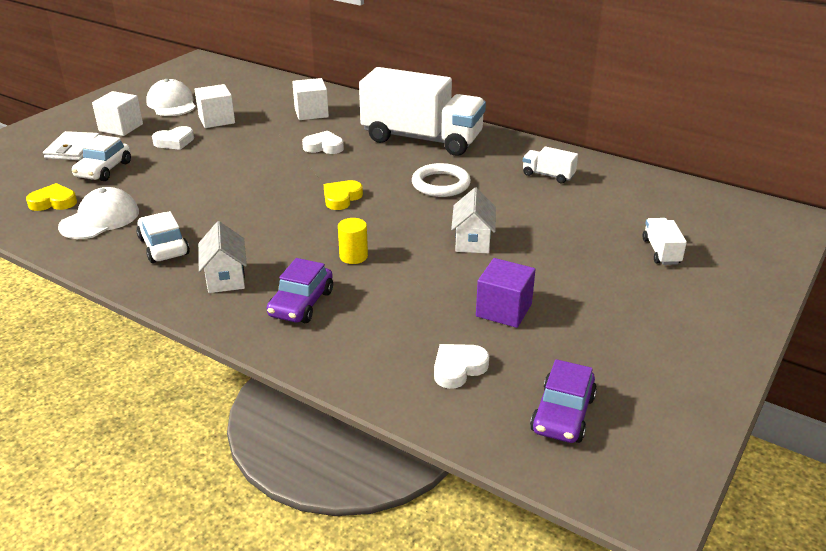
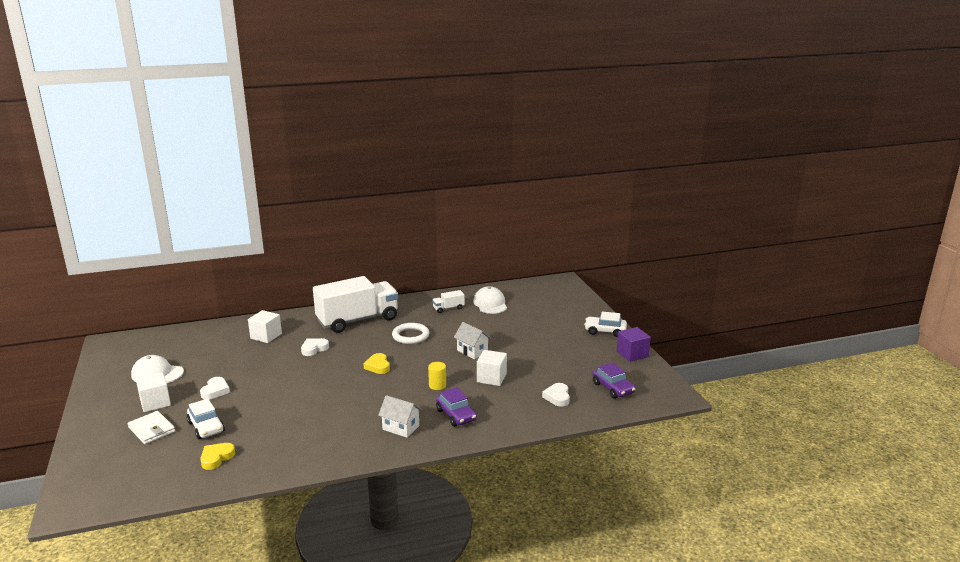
camera: 50 degrees left, 10 degrees down
(100, 219) = (269, 447): white cap -> white cap (490, 304)
(164, 246) = (338, 436): white car -> white car (605, 331)
(216, 120) = (214, 367): white cube -> white cube (491, 378)
(504, 310) = (533, 369): purple cube -> purple cube (632, 354)
(661, 251) = (544, 317): white truck -> none

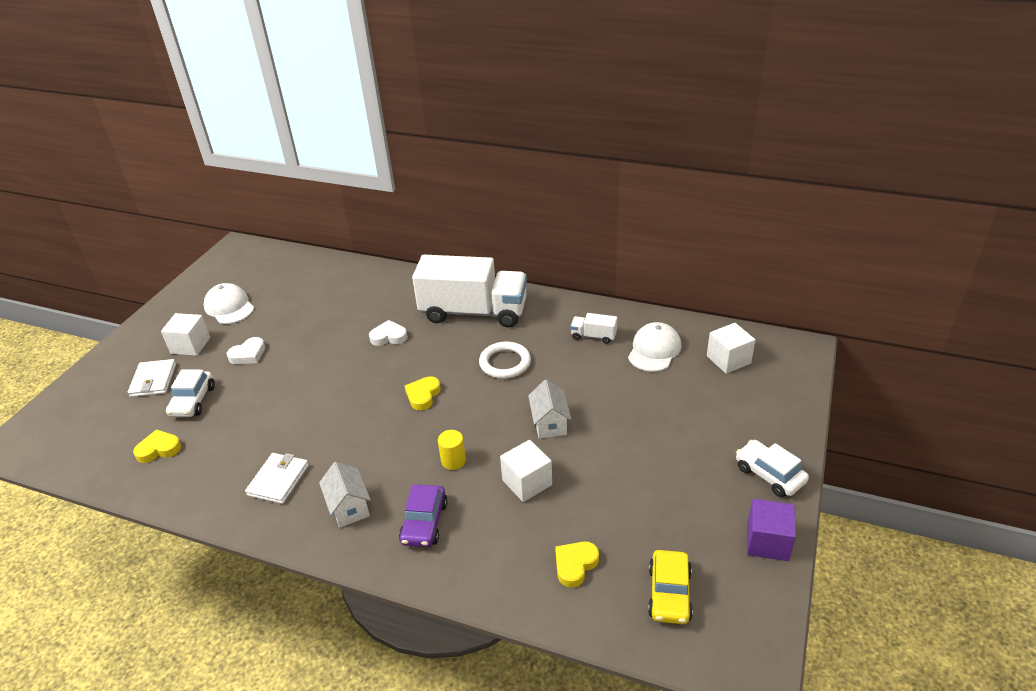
camera: 40 degrees right, 15 degrees up
(266, 336) = (364, 297): white cube -> white cube (728, 360)
(335, 435) = (278, 480): none -> white wallet
(557, 397) = (575, 565): white heart -> yellow heart
(613, 388) = (669, 594): purple car -> yellow car

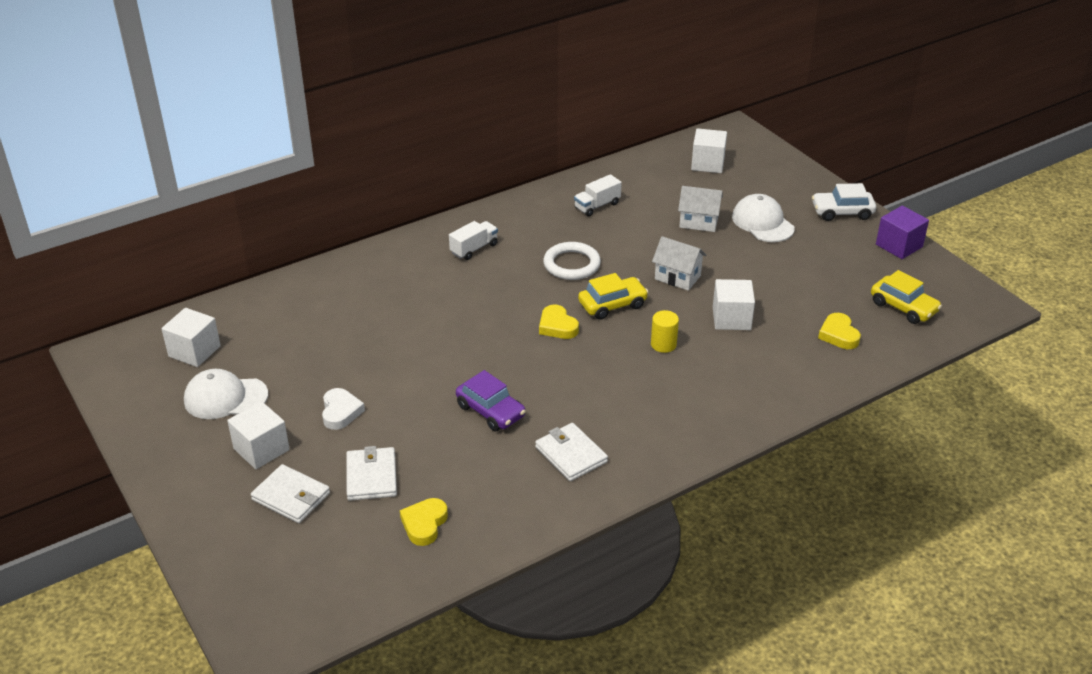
camera: 55 degrees left, 0 degrees up
(193, 401) = (371, 476): white car -> white wallet
(264, 273) = (194, 351): none -> white cube
(349, 507) = (655, 424): white house -> white house (698, 222)
(389, 337) = (441, 311): white heart -> none
(424, 523) = (719, 389): purple car -> purple car (490, 411)
(474, 312) = (474, 249): white truck -> white truck, size x0.40
(477, 408) = (612, 305): none -> yellow car
(654, 350) = (653, 188): white cap -> white cap (762, 222)

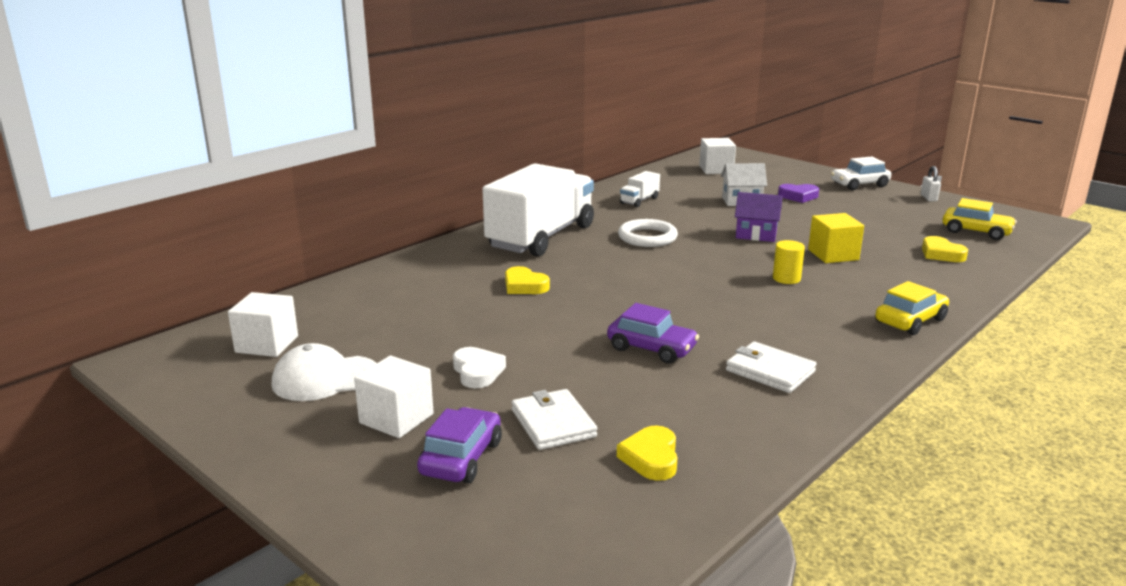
camera: 15 degrees left, 15 degrees down
(291, 496) = (461, 458): white wallet -> purple car
(474, 249) = (541, 237): white truck -> white truck, size x2.49
(557, 326) = (669, 278): yellow heart -> yellow heart (524, 286)
(612, 305) = (711, 258): yellow car -> yellow car (910, 321)
(677, 277) = (756, 235): white house -> purple house
(731, 318) = (833, 255): white cube -> yellow cube
(762, 222) = (798, 196): white cap -> purple heart
(899, 246) = (928, 198): purple cube -> white padlock

